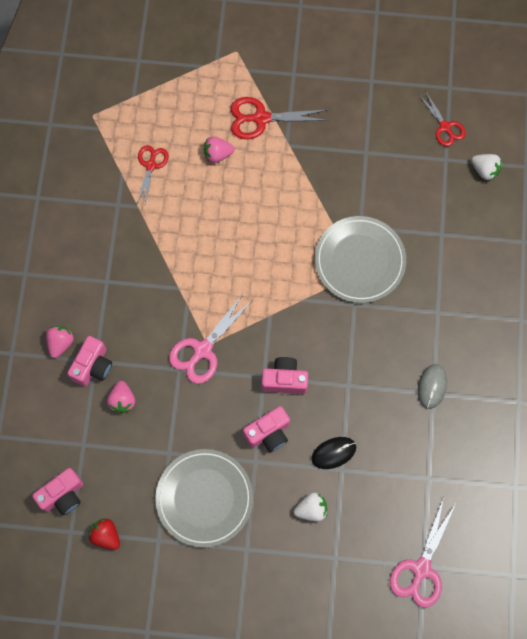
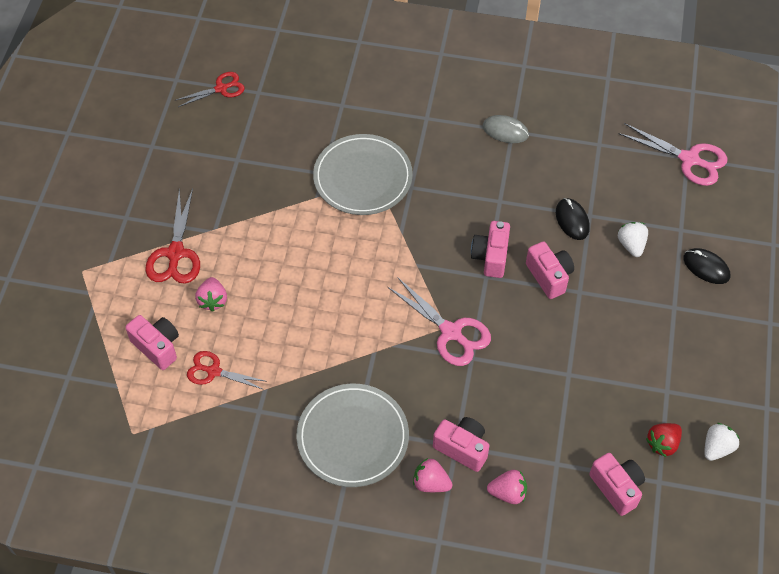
camera: 85 degrees left, 15 degrees down
(122, 400) = (505, 418): pink strawberry -> pink strawberry (508, 493)
(170, 120) = (157, 347): none -> pink camera
(204, 498) = (620, 342): grey plate -> grey plate (352, 437)
(293, 581) = (706, 267): none -> black mouse
(484, 170) = (277, 62): white strawberry -> white strawberry (717, 448)

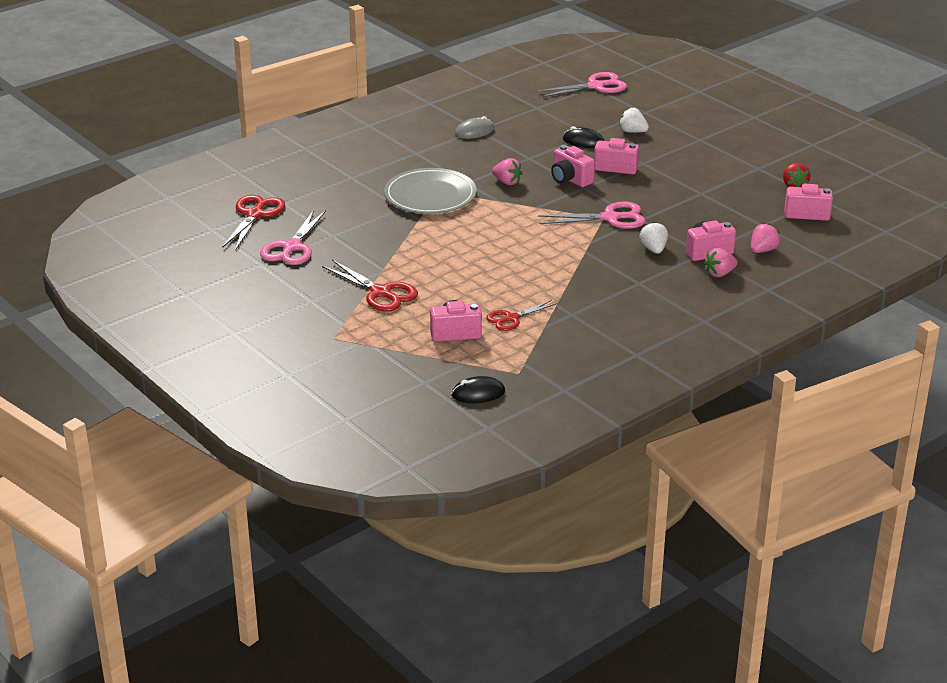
camera: 50 degrees left, 25 degrees down
(193, 147) = (292, 247): none -> pink scissors
(213, 300) = (447, 294): pink strawberry -> pink strawberry (507, 182)
(221, 89) = (255, 215): red scissors -> red scissors, size x1.52
(352, 437) = (644, 287): grey plate -> none
(706, 267) = (685, 117): black mouse -> black mouse (478, 393)
(717, 448) = (820, 171): white strawberry -> white strawberry (653, 249)

